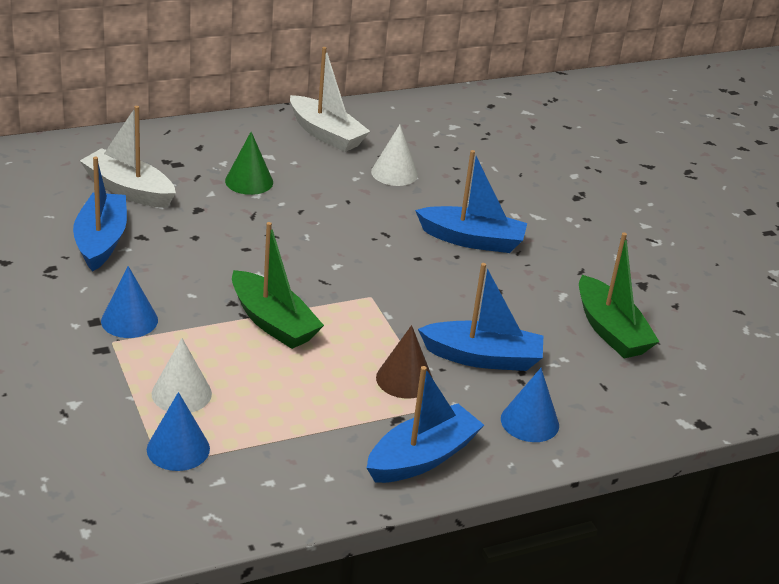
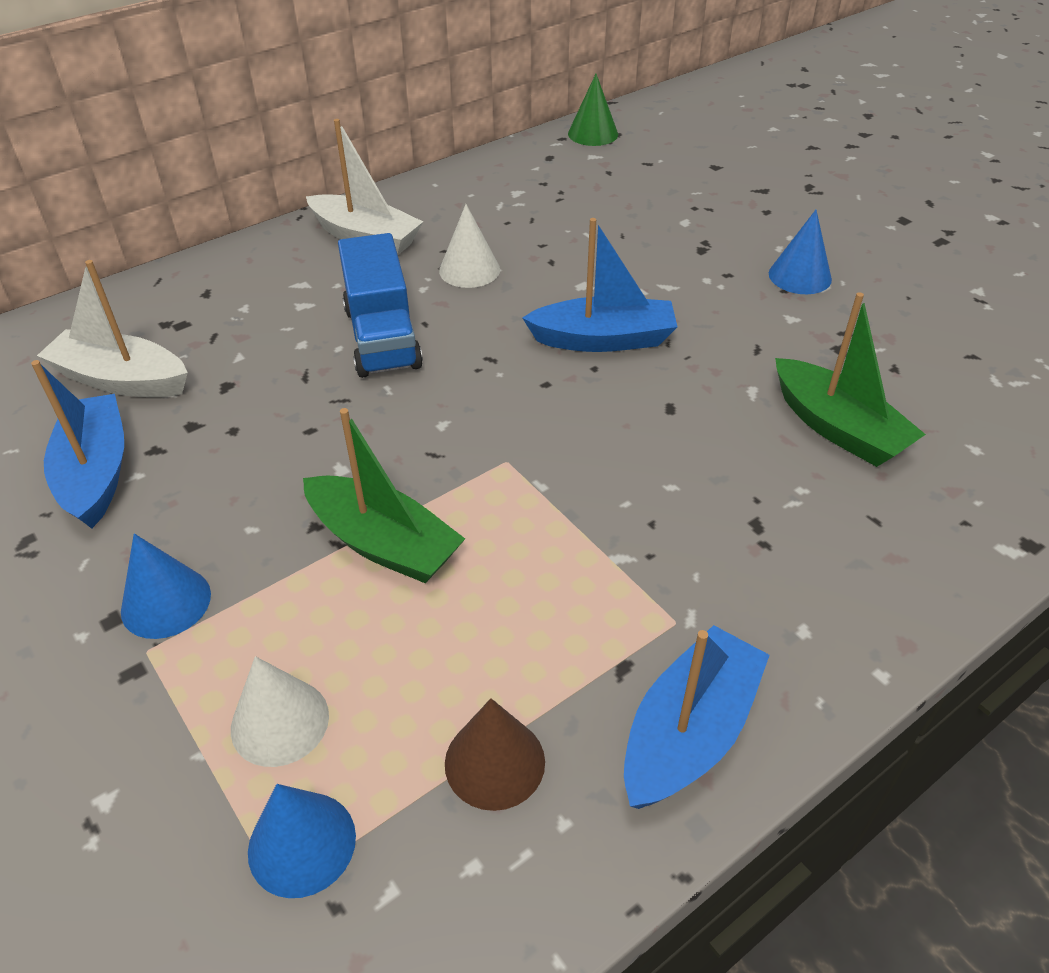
camera: 10 degrees left, 10 degrees up
(249, 181) = (285, 326): green cone -> green cone (593, 134)
(314, 203) = (382, 338): none -> blue truck
(404, 379) = (605, 590): brown cone -> brown cone (494, 762)
(482, 357) = (696, 520): blue boat -> none
(529, 422) = (809, 613): blue cone -> blue cone (800, 276)

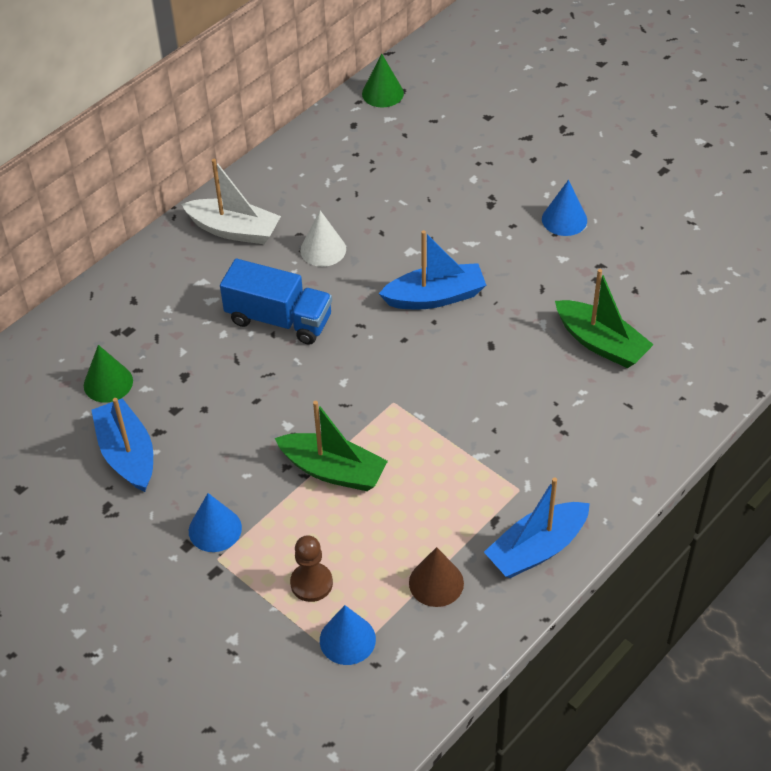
camera: 10 degrees left, 5 degrees up
(121, 380) = (108, 383): white boat -> green cone
(280, 722) = (311, 583): white cone -> brown pawn
(382, 338) = (279, 319): blue truck -> blue truck turned 45 degrees counterclockwise
(689, 732) = (537, 549): blue boat -> blue boat turned 150 degrees counterclockwise

